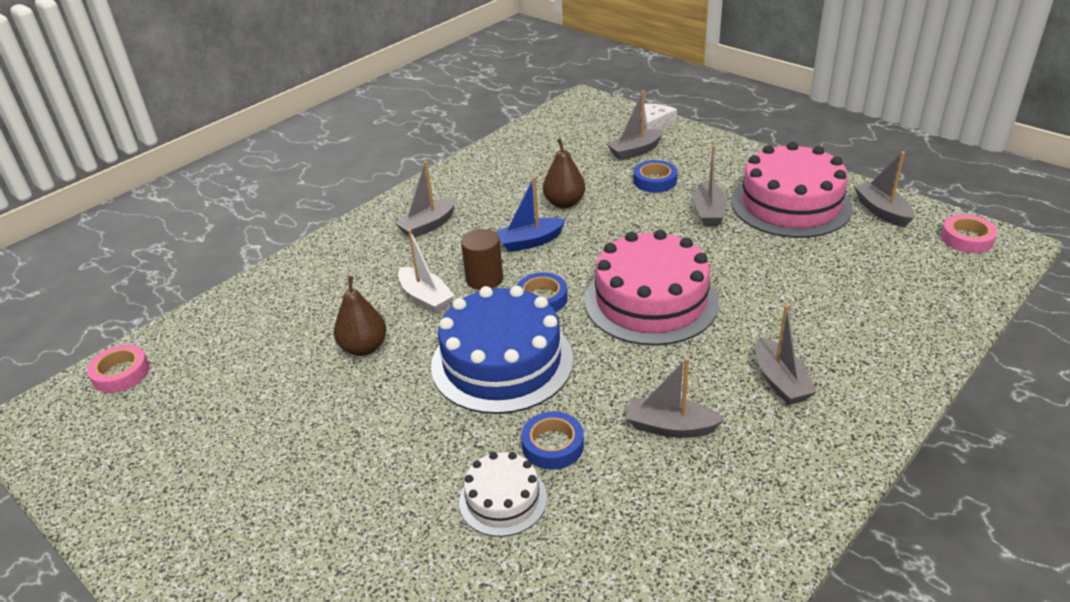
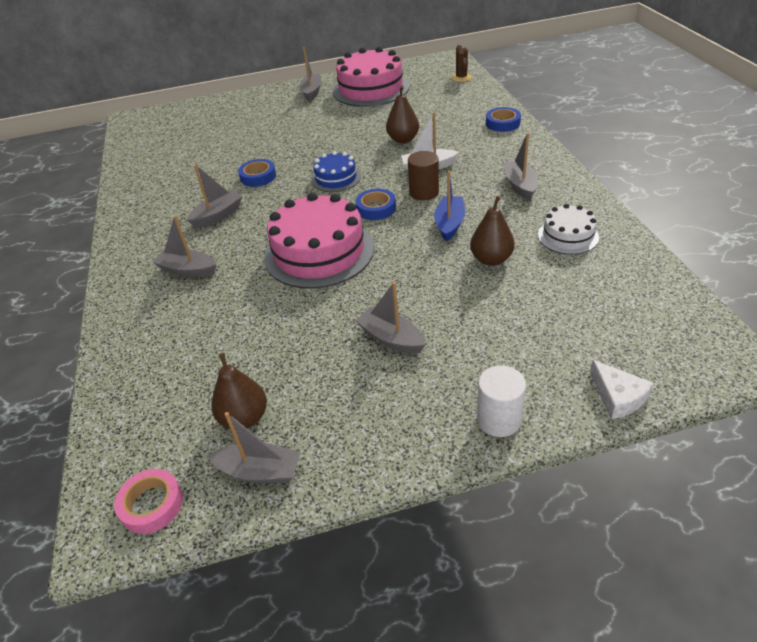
camera: 125 degrees right, 5 degrees up
(121, 373) = (461, 77): pink tape -> brown cactus
(502, 362) = (336, 178): blue cake -> blue cake, size x0.53
(503, 499) = (248, 155): white cake -> white cake (568, 236)
(635, 151) = (555, 345): grey boat -> grey boat (312, 92)
(655, 181) = (480, 330): blue tape -> blue tape (502, 123)
(723, 151) = (498, 419): none -> white cylinder
(790, 204) = (345, 405): pink cake -> pink cake (371, 89)
(862, 239) = (244, 418): none -> brown pear

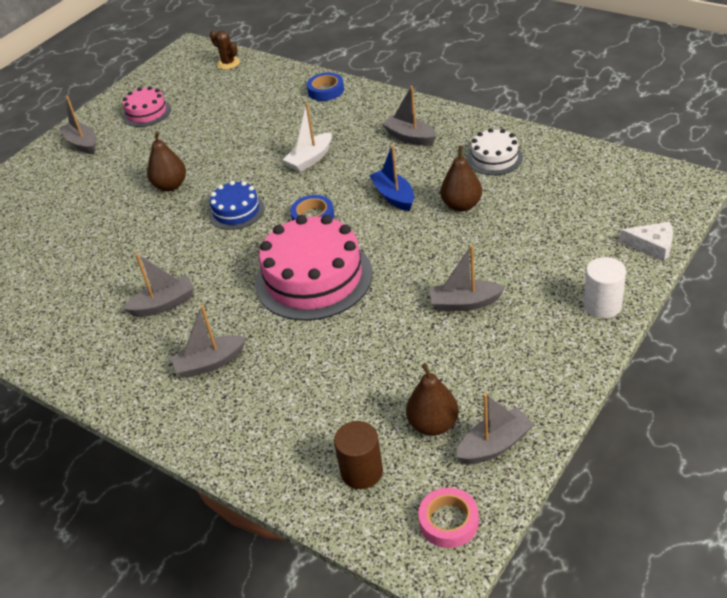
camera: 40 degrees left, 0 degrees up
(217, 215) = (164, 304): grey boat -> grey boat turned 60 degrees clockwise
(258, 176) = (151, 250): blue tape -> none
(371, 89) = (146, 112): pink cake -> pink cake, size x0.53
(403, 139) = (252, 146): brown pear -> brown pear (170, 186)
(424, 192) = (337, 182): brown cylinder -> brown cylinder (361, 472)

